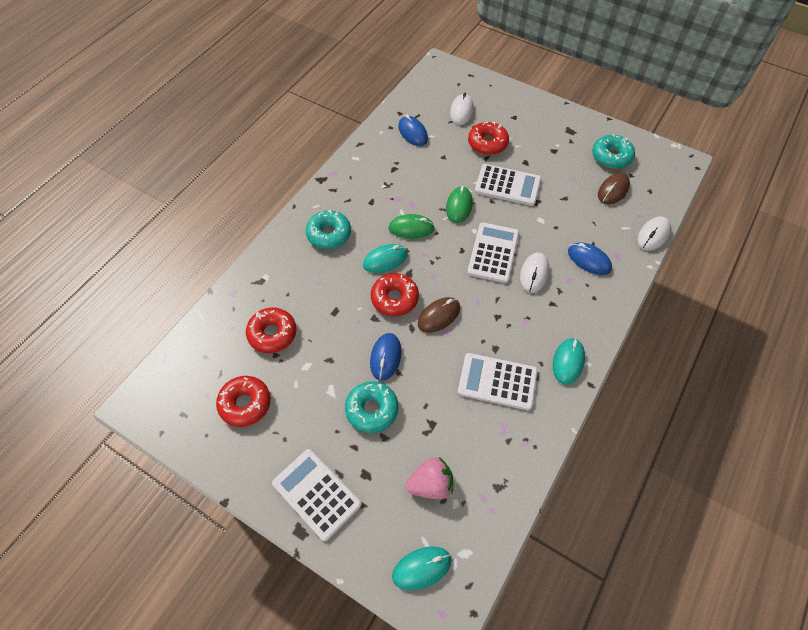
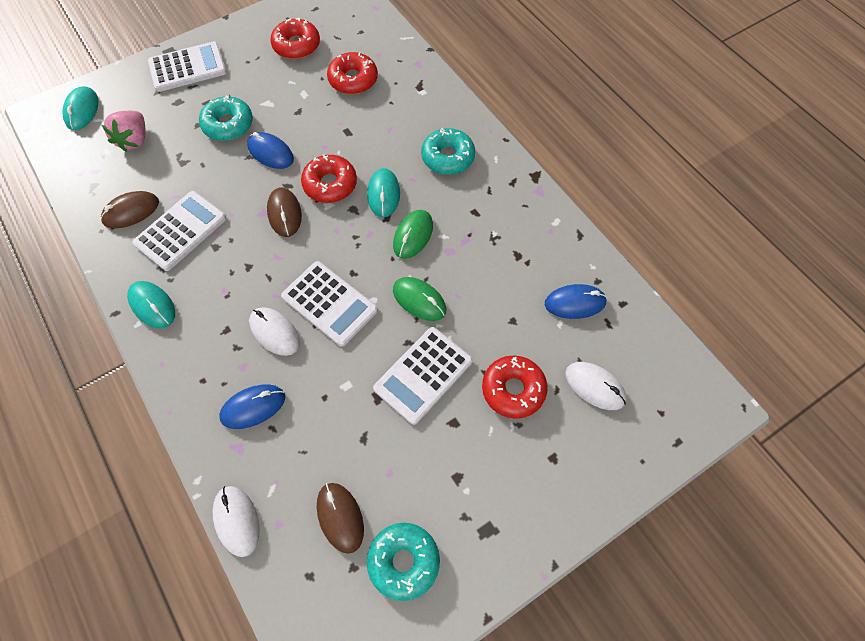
camera: 115 degrees right, 5 degrees up
(503, 433) = (131, 211): none -> brown mouse

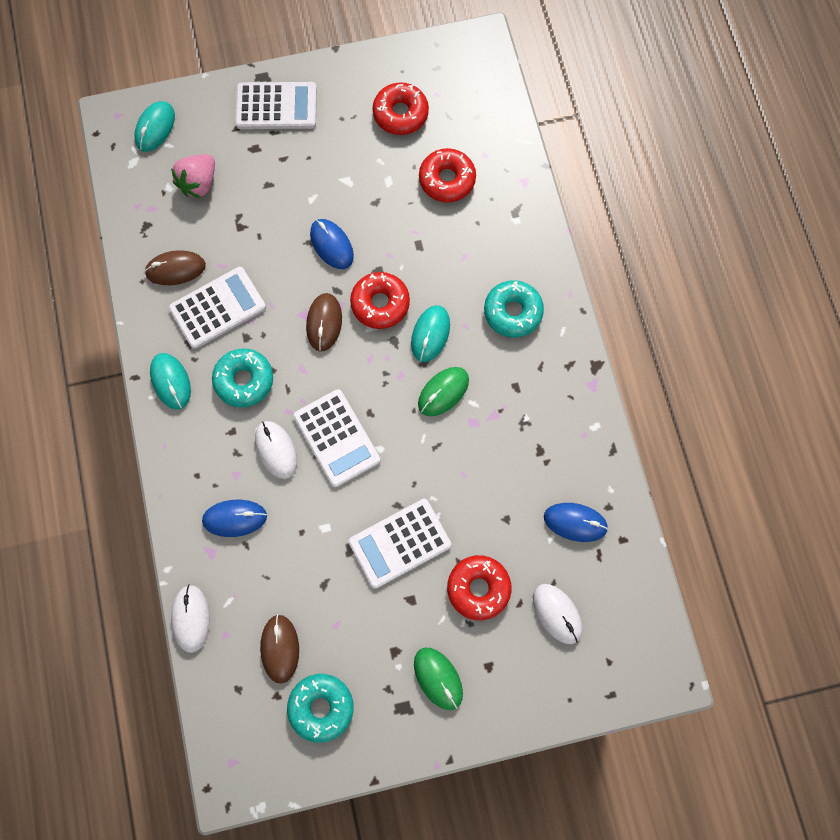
camera: 20 degrees right, 10 degrees up
(228, 125) = (298, 195): turquoise donut -> turquoise donut (244, 380)
(419, 300) = (424, 465): green mouse -> green mouse (438, 678)

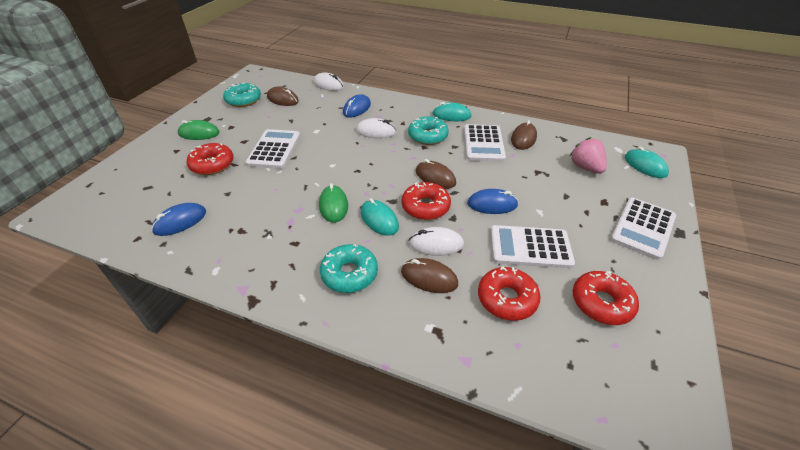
camera: 125 degrees right, 30 degrees down
(336, 438) = (357, 152): white calculator -> white calculator (530, 247)
(469, 247) = (429, 278): none -> brown mouse
(557, 614) = (154, 186): white mouse -> white mouse (436, 244)

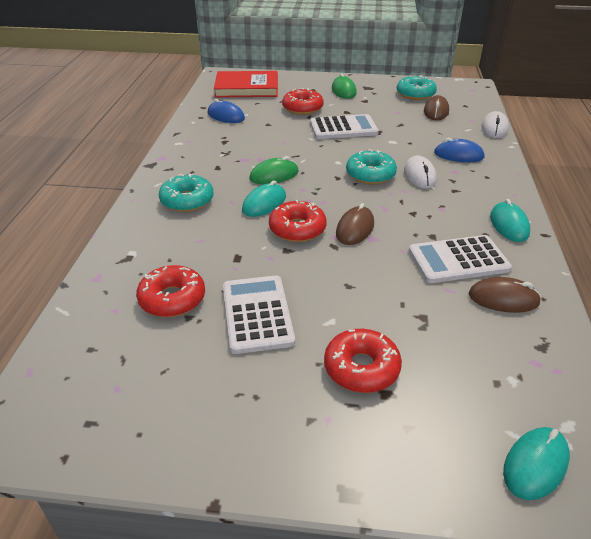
camera: 75 degrees right, 5 degrees down
(121, 195) = (247, 88): none -> red book
(428, 136) = (439, 212): turquoise donut -> turquoise donut (370, 174)
(429, 278) = (191, 245): brown mouse -> none
(436, 244) = (240, 243): white mouse -> none
(492, 204) = (325, 278): blue mouse -> none
(585, 167) = (470, 373): pink strawberry -> none
(601, 303) = (177, 379): red donut -> red donut (361, 368)
(643, 228) = (340, 439): white calculator -> none

